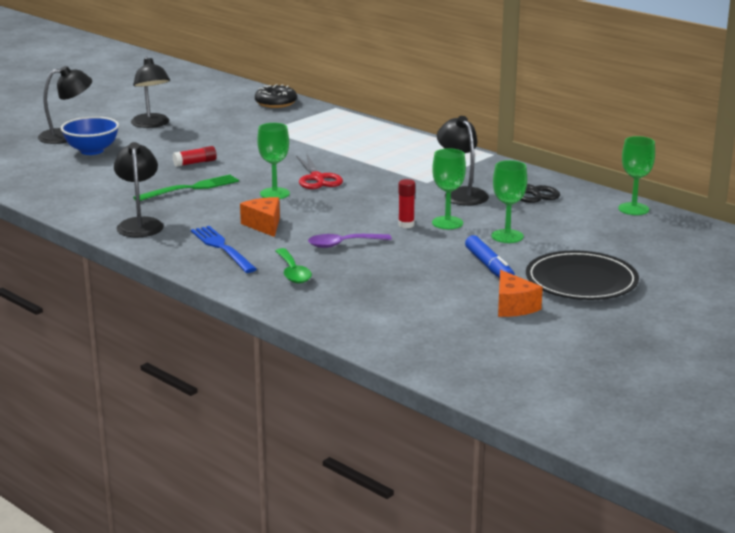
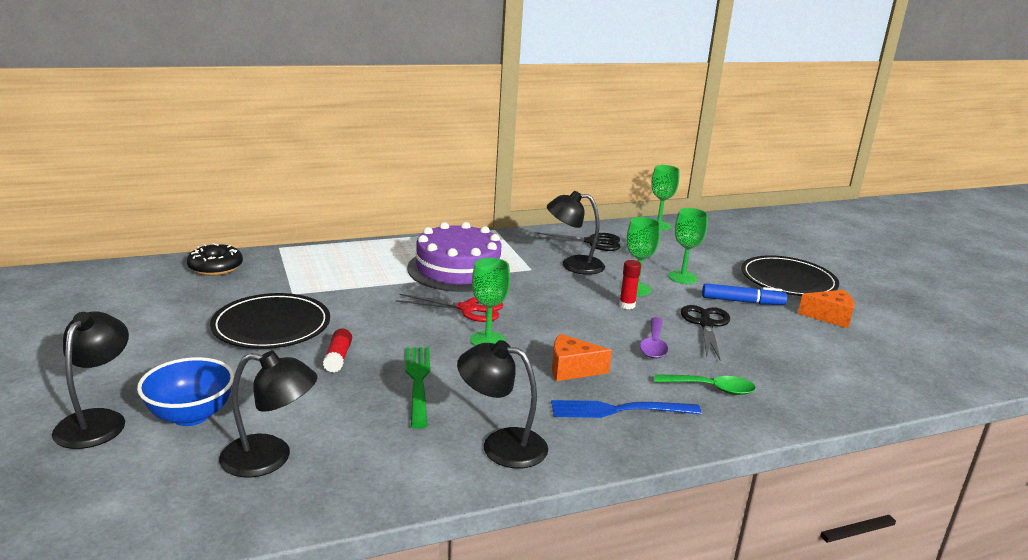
camera: 65 degrees left, 0 degrees up
(152, 124) = (160, 349): black lamp -> black lamp (270, 458)
(214, 138) = (271, 326): none -> black plate
(384, 161) = (458, 269): none -> purple cake
(413, 257) = (706, 324): none -> black scissors

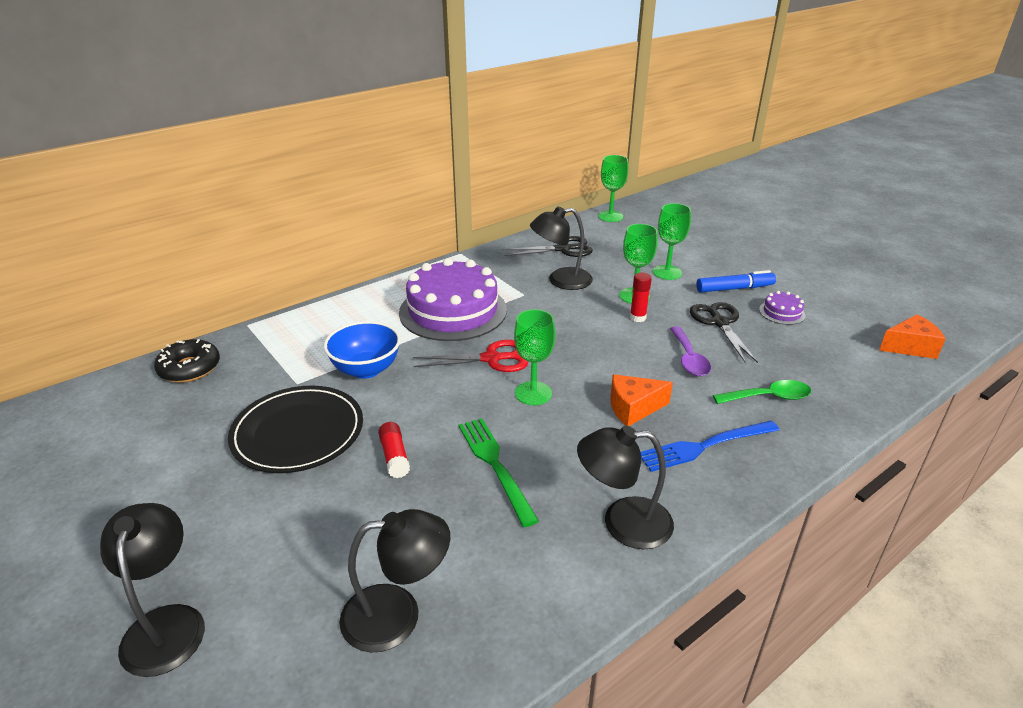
camera: 15 degrees left, 10 degrees up
(191, 415) = (275, 582): blue bowl -> blue bowl (366, 369)
(777, 328) = (782, 312): none -> purple cake
(788, 280) = (758, 255): black plate -> none
(830, 317) = (816, 289): orange cheese -> orange cheese (910, 347)

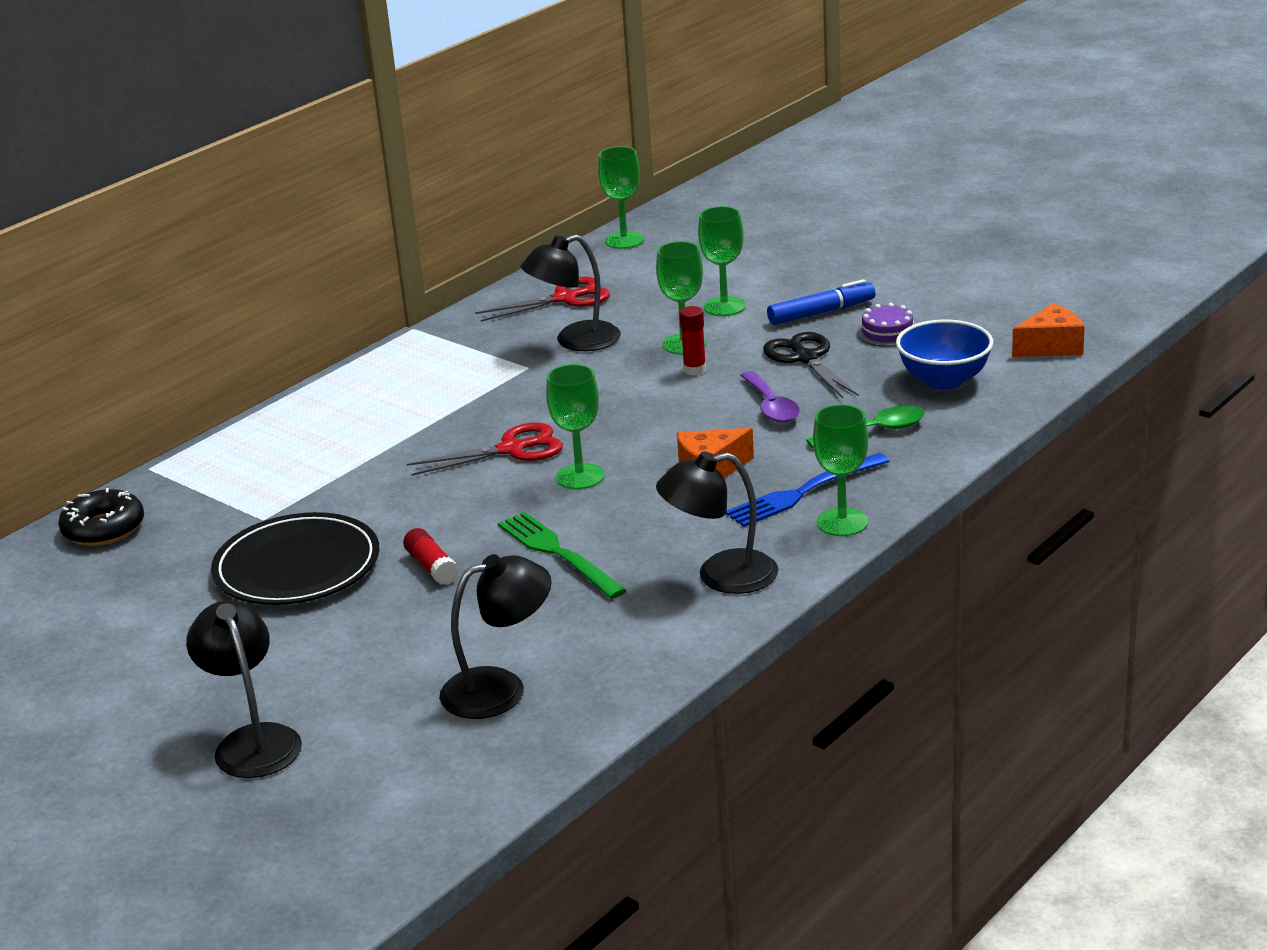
camera: 10 degrees left, 5 degrees down
(366, 369) = (348, 489): blue bowl -> blue bowl (944, 380)
(453, 311) = (435, 404): purple cake -> none
(563, 249) = (565, 299): black scissors -> red scissors
(735, 486) = (842, 522): none -> green goblet

